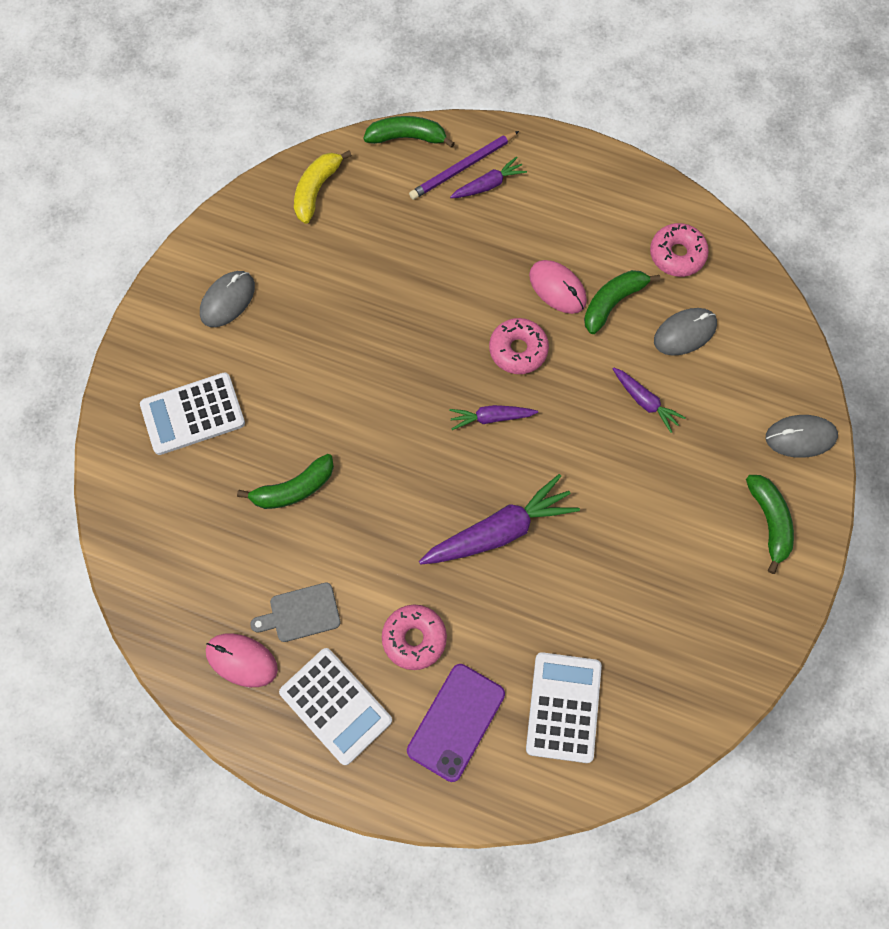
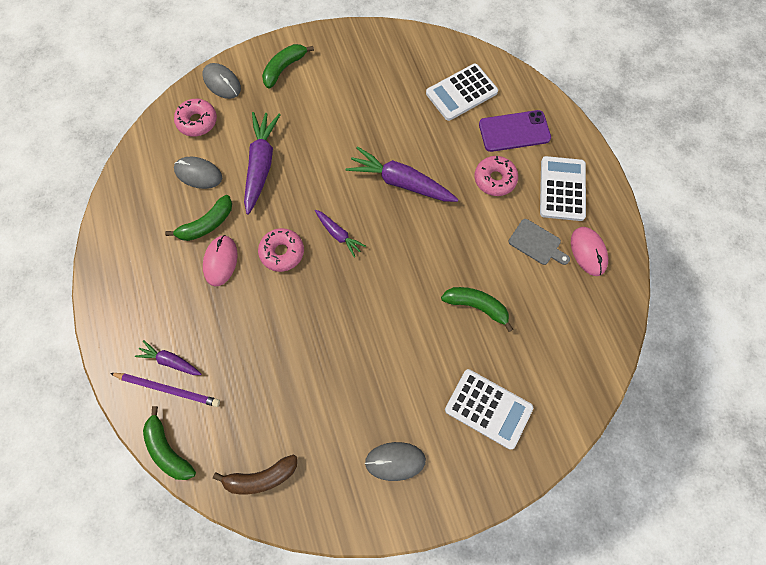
camera: 130 degrees left, 0 degrees up
(316, 190) = (261, 477): yellow banana -> brown banana
(612, 302) = (207, 224): green banana -> green banana turned 45 degrees counterclockwise
(644, 401) = (261, 165): purple carrot -> purple carrot, size x1.83
(677, 254) = (144, 212): pink donut -> pink donut (197, 121)

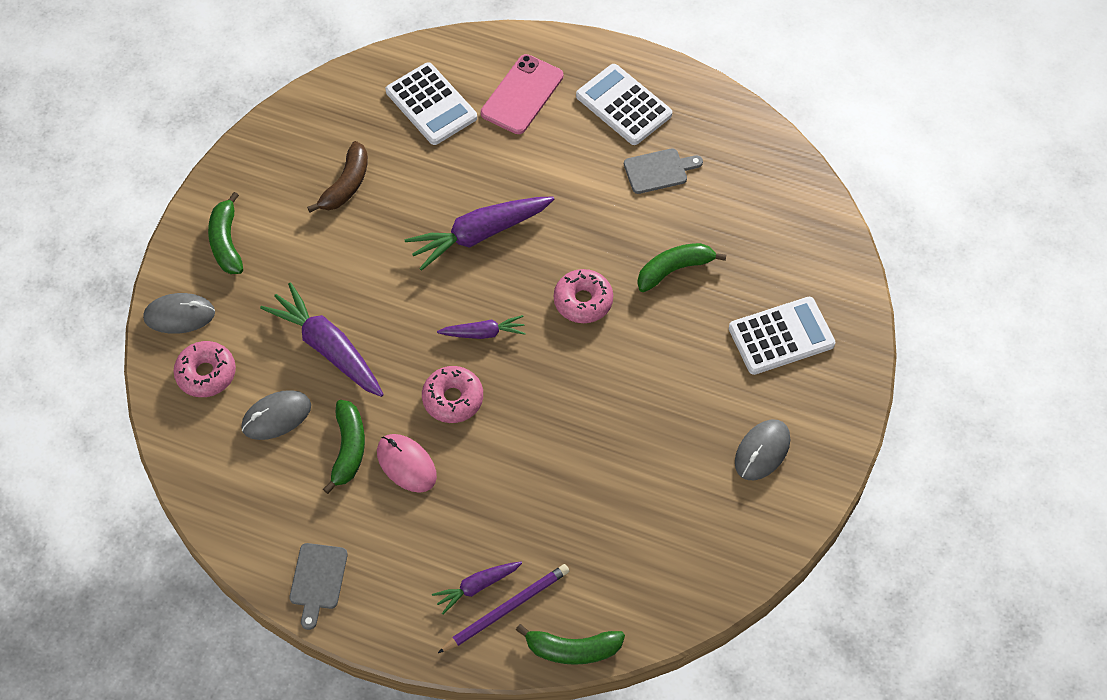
camera: 50 degrees left, 10 degrees down
(114, 273) = (318, 580): none -> grey cutting board
(261, 477) = (676, 580): brown banana -> brown banana (346, 185)
(461, 93) = (431, 104): white calculator -> white calculator turned 45 degrees counterclockwise
(494, 179) = (558, 152): pink donut -> pink donut (583, 301)
(514, 131) = (522, 95): purple phone -> pink phone
(588, 252) = (707, 137): pink mouse -> none

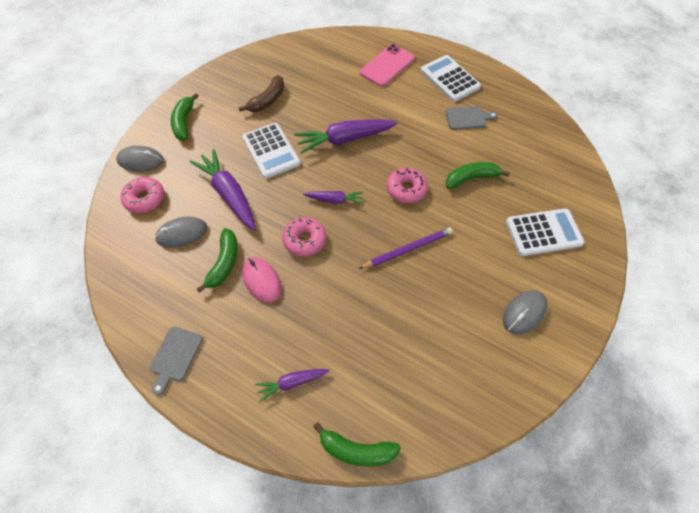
camera: 10 degrees right, 0 degrees up
(431, 104) = (330, 64): white calculator -> white calculator (271, 151)
(506, 609) = (310, 405): purple pencil -> purple pencil (408, 249)

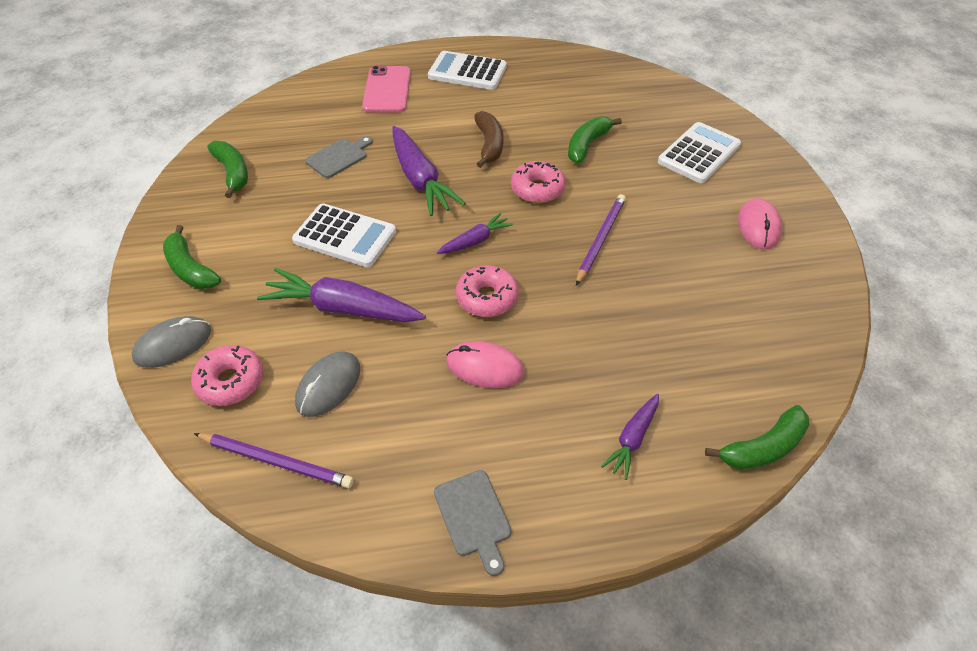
camera: 40 degrees left, 10 degrees down
(125, 256) = (276, 461): none -> purple pencil
(224, 263) = (420, 380): green banana -> green banana (233, 173)
(267, 100) = (281, 189): brown banana -> brown banana (489, 145)
(345, 139) = (420, 179): purple carrot -> purple carrot turned 60 degrees counterclockwise
(467, 118) = (524, 96): grey cutting board -> grey cutting board (339, 157)
(524, 313) = (758, 226): grey mouse -> pink mouse

